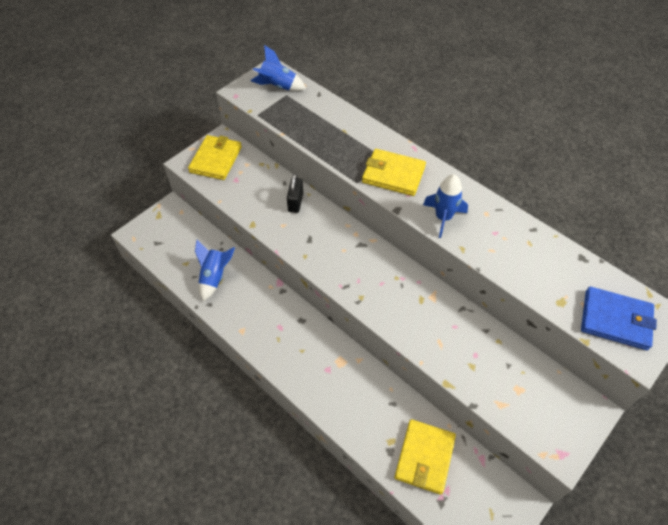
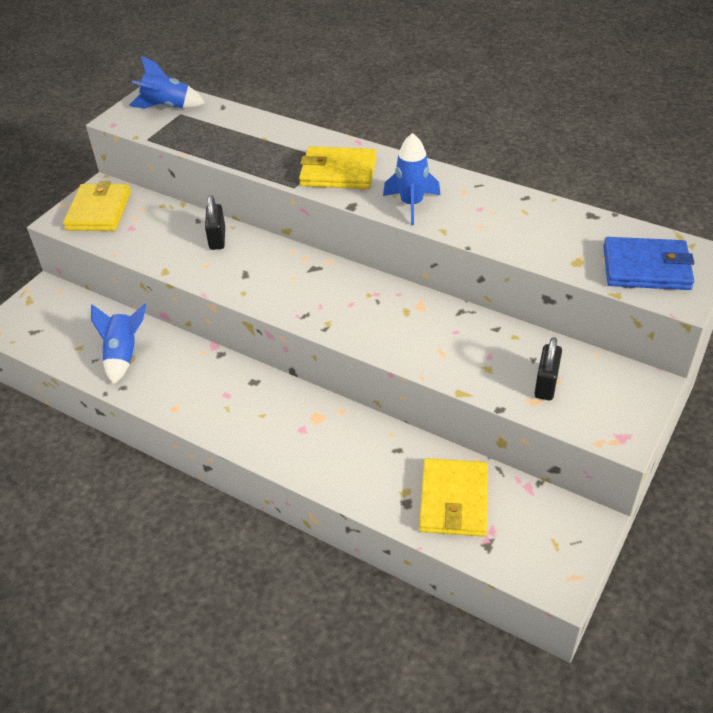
camera: 10 degrees left, 10 degrees down
(513, 391) = (546, 384): none -> black padlock

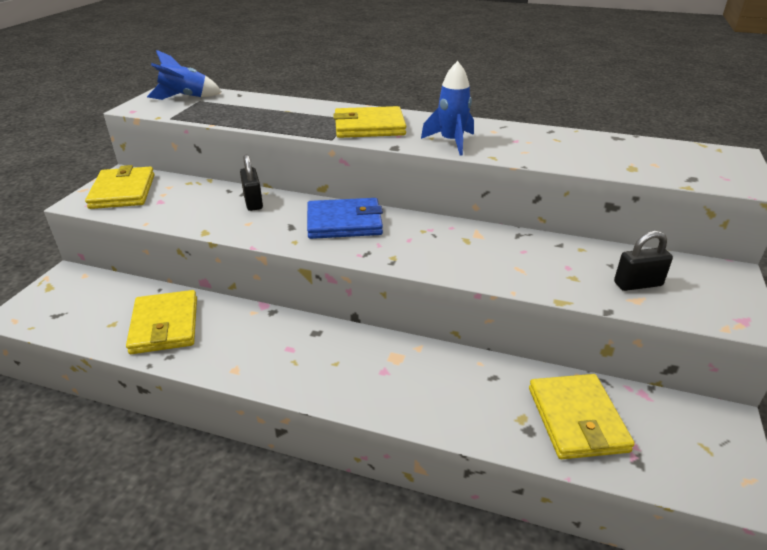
camera: 15 degrees left, 10 degrees down
(123, 355) = (165, 325): blue rocket -> yellow wallet
(546, 384) = (637, 284): black padlock -> black padlock turned 75 degrees clockwise
(646, 268) = (696, 167): blue wallet -> blue wallet (344, 222)

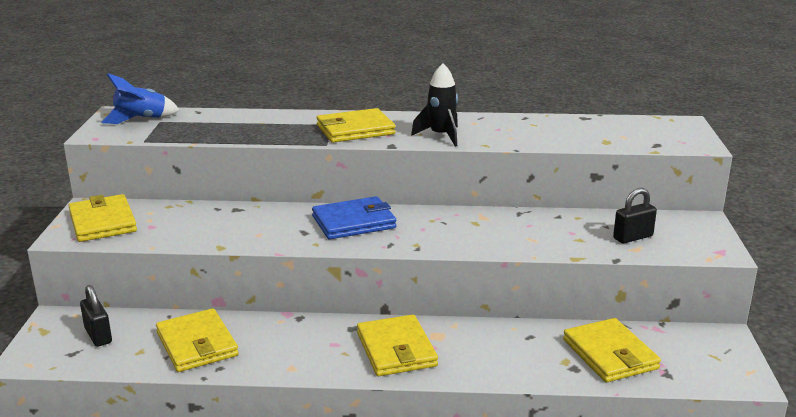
camera: 15 degrees left, 10 degrees down
(253, 202) = (251, 215): black padlock -> black padlock (98, 335)
(346, 367) = (396, 349): none -> yellow wallet
(451, 142) = (441, 136): blue rocket -> black rocket

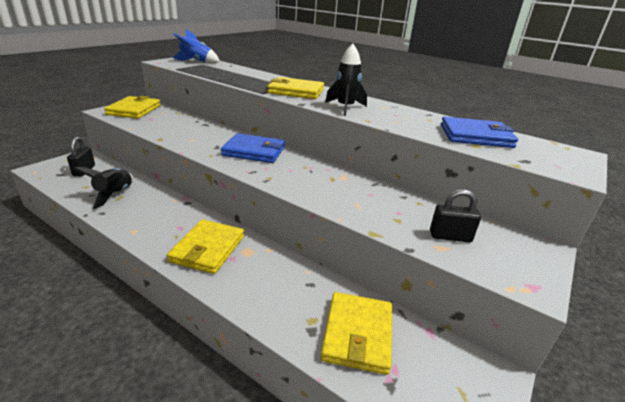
camera: 30 degrees right, 5 degrees up
(197, 344) = (114, 194): yellow wallet -> black rocket
(594, 131) = (475, 136): none -> blue wallet

